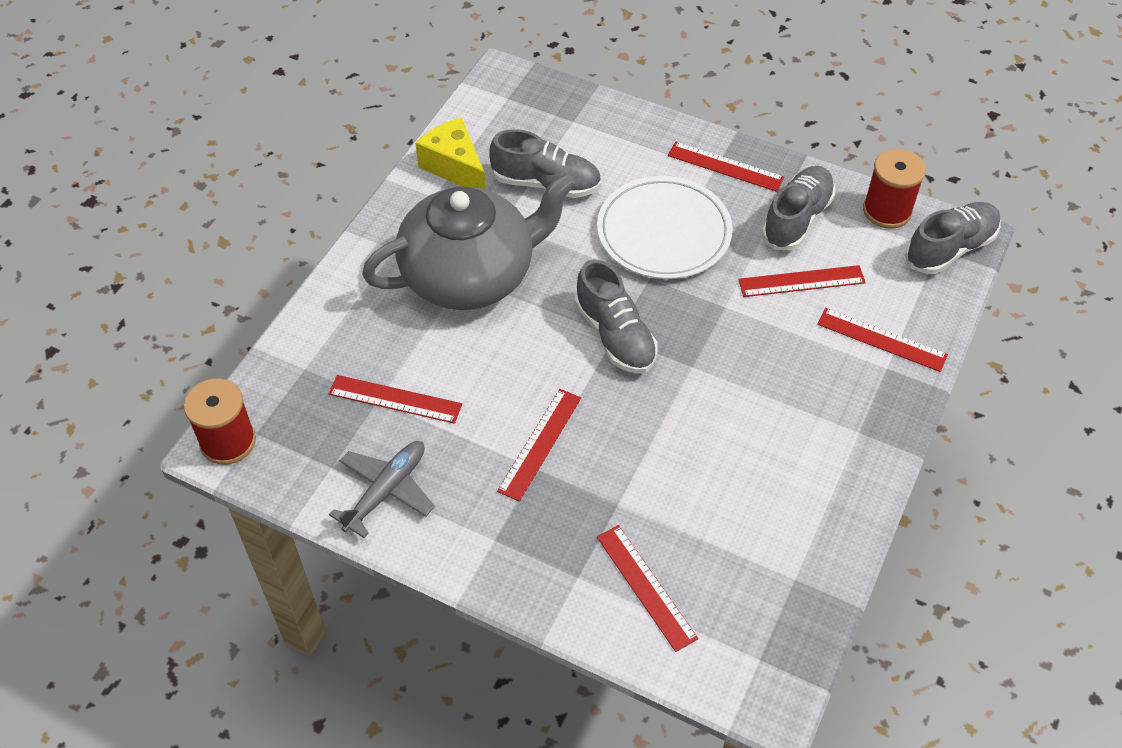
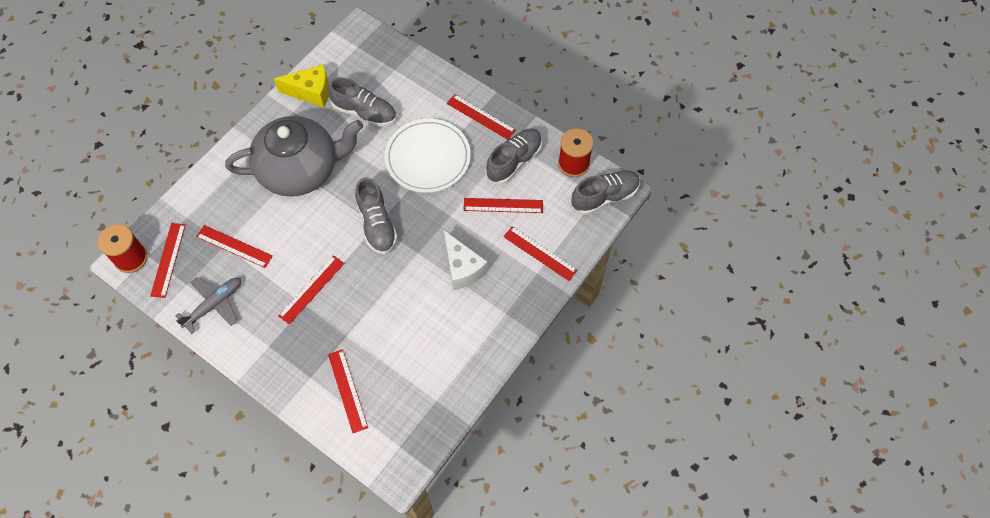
camera: 10 degrees right, 10 degrees up
(291, 435) = (168, 259): none -> red ruler
(454, 167) = (311, 92): yellow cheese -> yellow cheese turned 120 degrees clockwise
(770, 378) = (462, 268): none -> white cheese

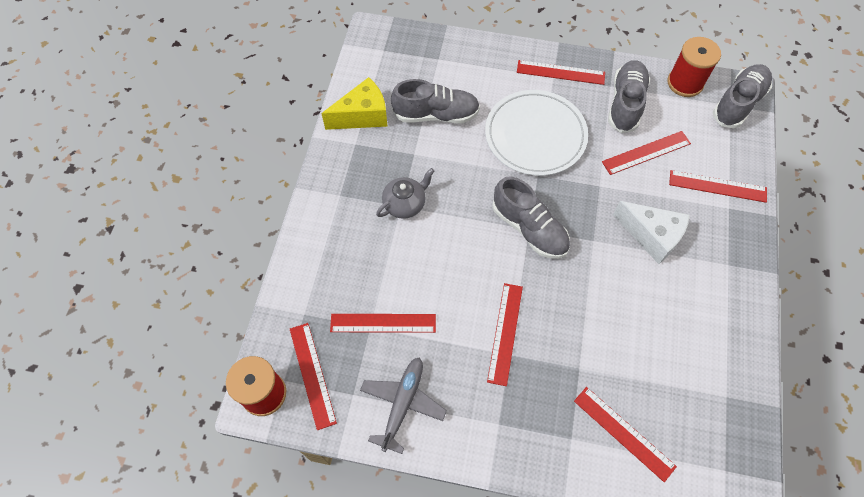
camera: 25 degrees left, 0 degrees up
(300, 170) = (405, 204): grey teapot -> grey teapot, size x0.41

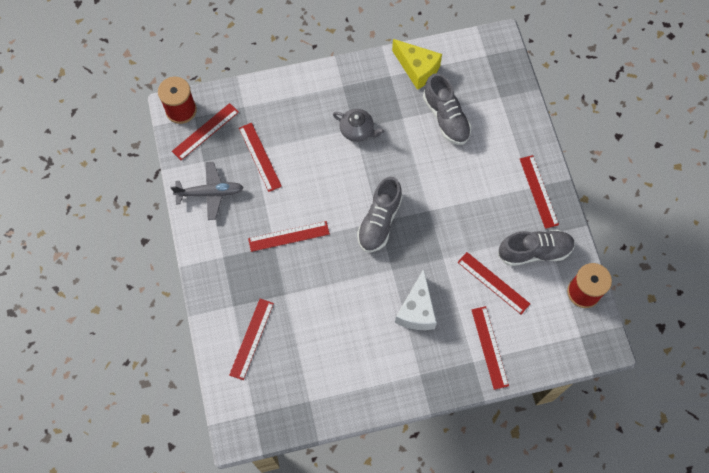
camera: 65 degrees right, 5 degrees up
(535, 135) = (465, 195): white plate -> none
(738, 103) = (586, 341): grey shoe -> none

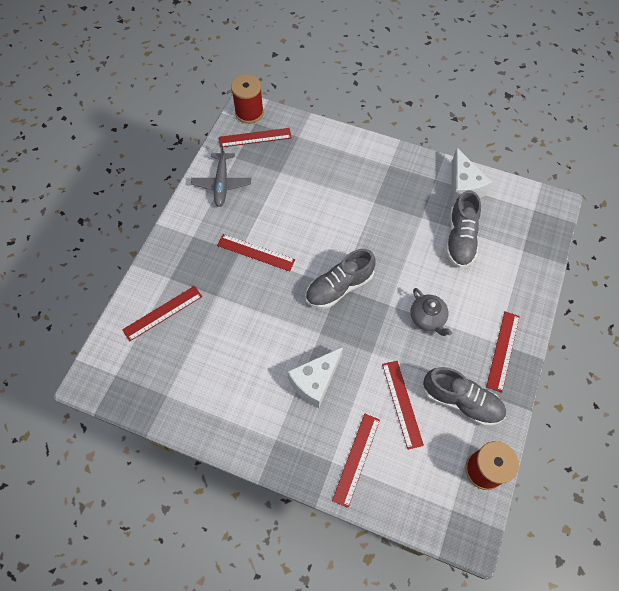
camera: 35 degrees right, 5 degrees down
(210, 193) = (222, 183): grey plane -> grey plane turned 60 degrees clockwise
(260, 157) = (281, 179): red ruler -> none
(357, 130) = (375, 205): grey teapot -> grey teapot (427, 318)
(417, 69) = (463, 187): yellow cheese -> white cheese

